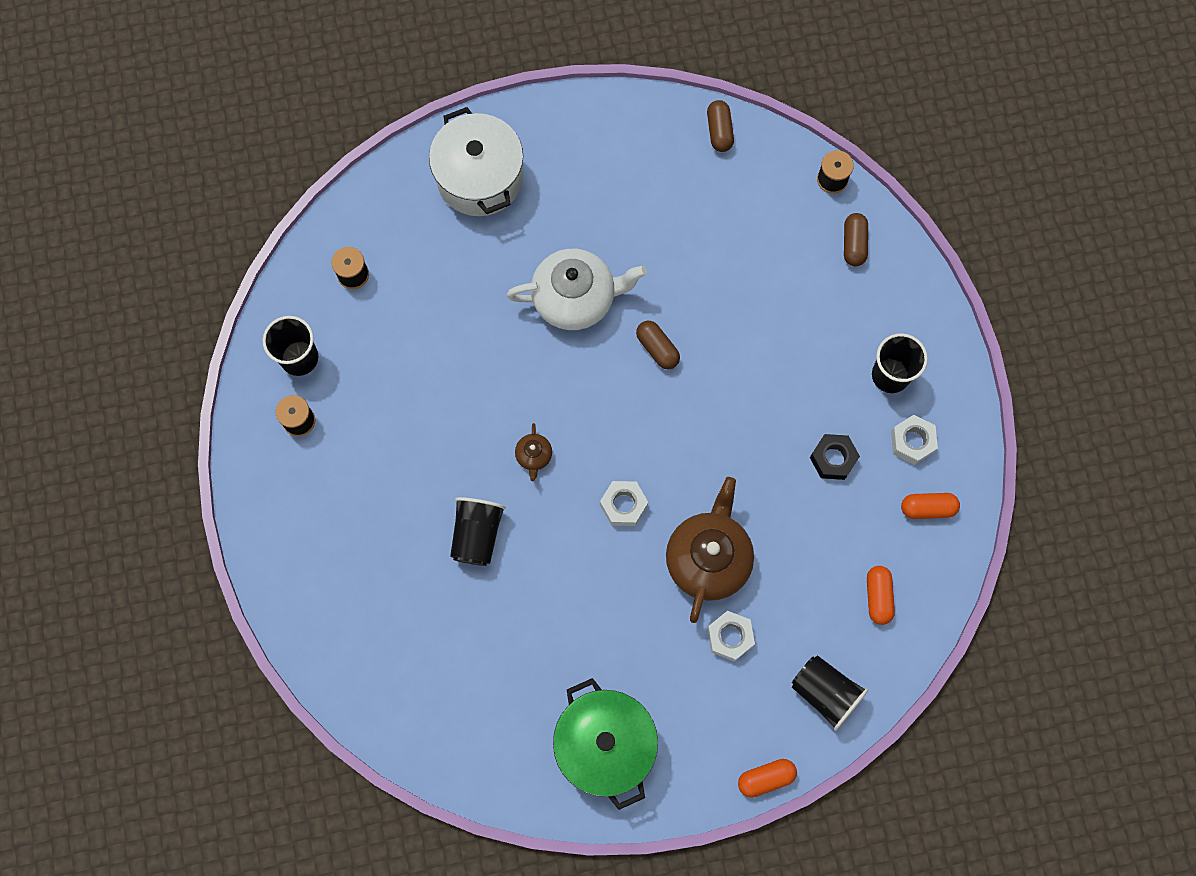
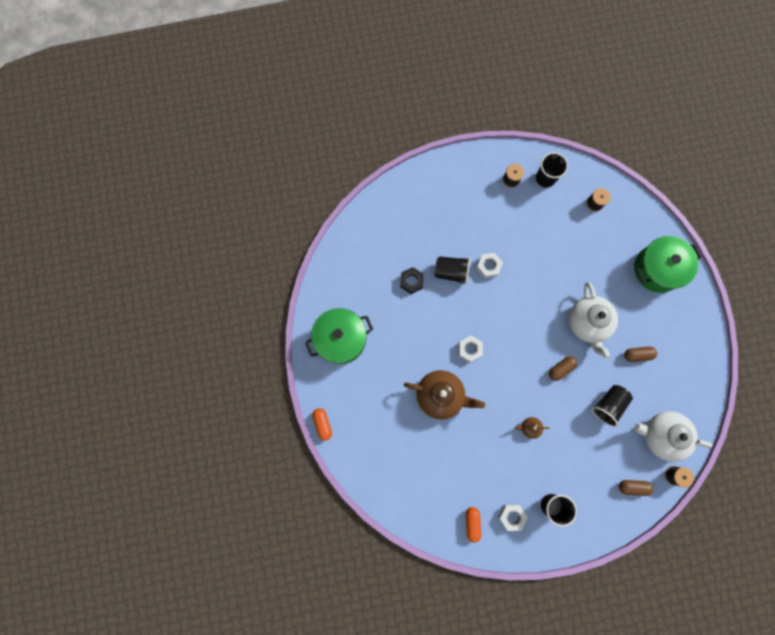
camera: 90 degrees right, 5 degrees up
(480, 178) = (657, 269): white pot -> green pot
(534, 456) = (495, 301): brown teapot -> brown teapot (530, 427)
(719, 131) = (699, 407): brown capsule -> brown capsule (637, 355)
(730, 637) = (398, 406): white nut -> white nut (488, 266)
(767, 192) = (662, 435): none -> white teapot
(825, 693) = (367, 458): black cup -> black cup (608, 405)
(833, 459) = (499, 468): black nut -> black nut (411, 281)
(878, 597) = (420, 491): orange capsule -> none

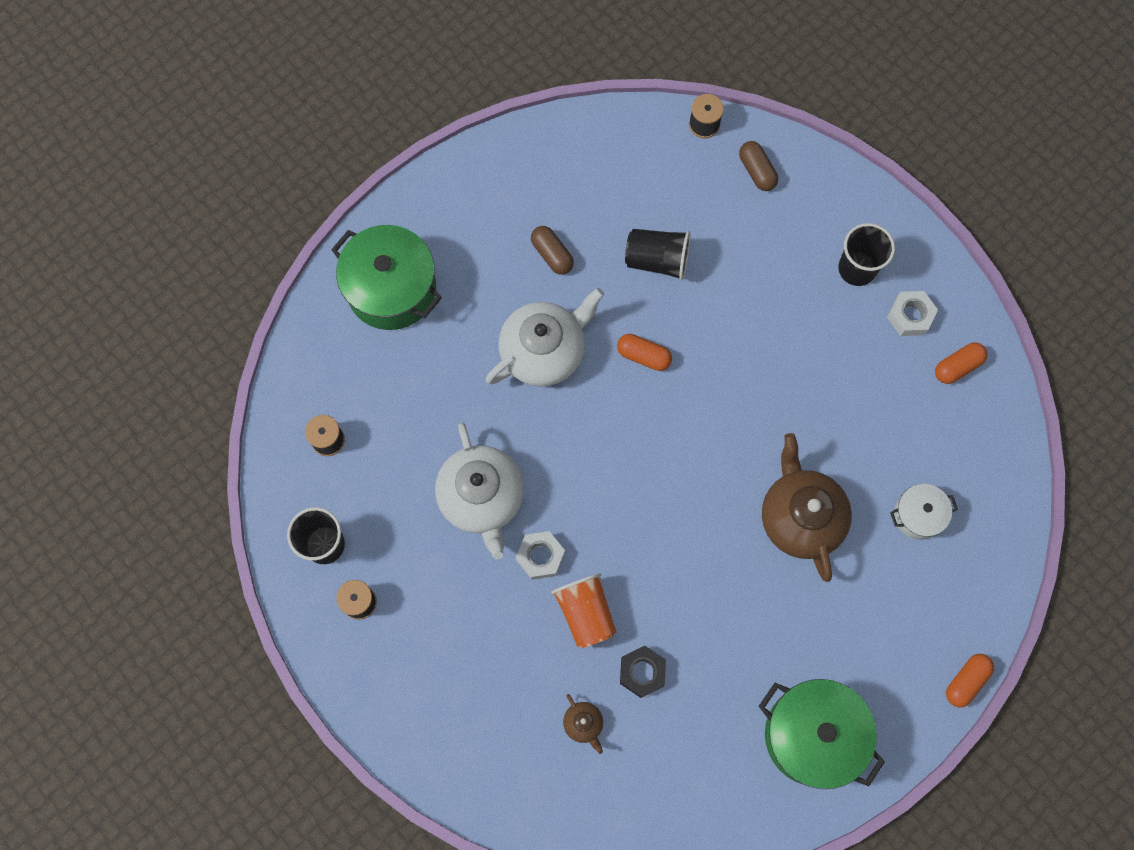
camera: 120 degrees left, 5 degrees down
(410, 452) = (918, 515): none -> white pot
(451, 272) = (586, 613): black cup -> orange cup
(469, 349) = (699, 512): white nut -> none
(530, 427) = (763, 356): brown teapot -> brown teapot (583, 724)
(560, 369) = (643, 356): brown capsule -> orange capsule
(662, 435) = (655, 165): white teapot -> white teapot (482, 498)

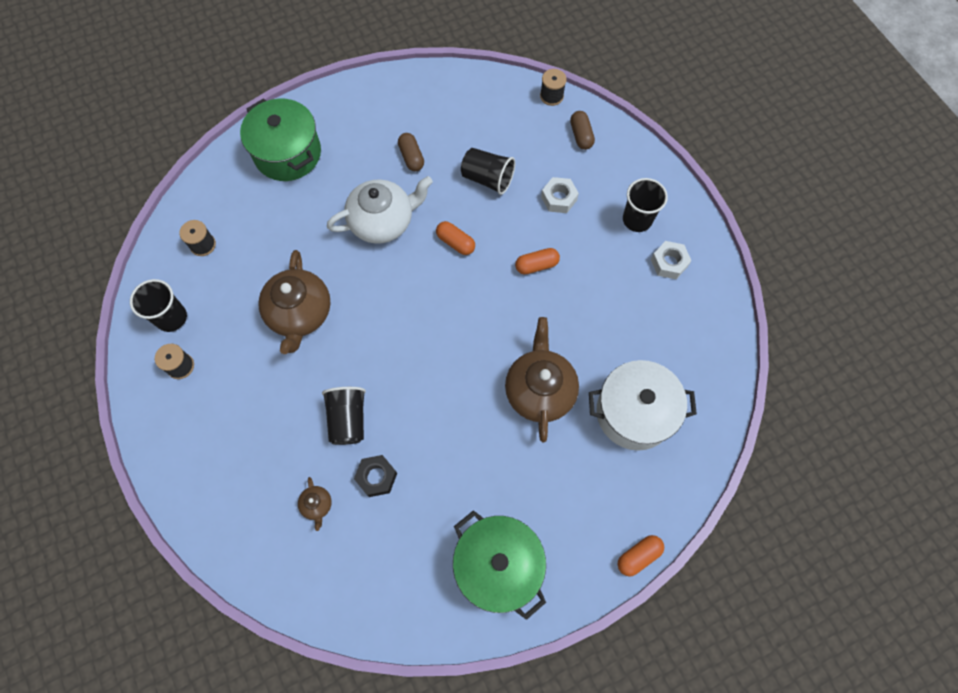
camera: 15 degrees right, 5 degrees down
(482, 498) = (299, 313): white teapot -> brown teapot
(540, 557) = (328, 368): white nut -> white nut (559, 198)
(586, 613) = (348, 419): orange cup -> black cup
(918, 515) = (634, 413): white pot -> white pot, size x1.87
(957, 366) = (696, 308): orange capsule -> orange capsule (536, 265)

